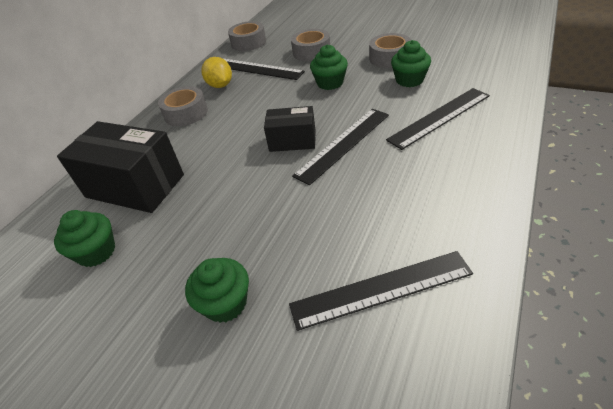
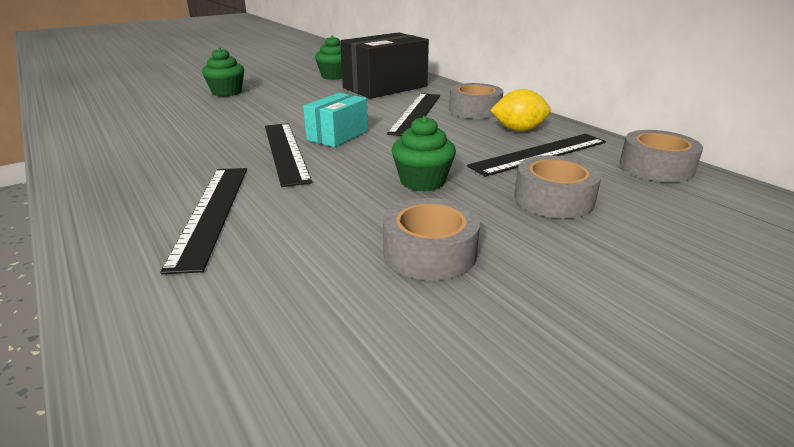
camera: 115 degrees right, 15 degrees down
(292, 141) = (337, 135): black box -> turquoise box
(381, 289) = (137, 121): black ruler -> black ruler (416, 113)
(409, 80) = (328, 235): green cupcake -> none

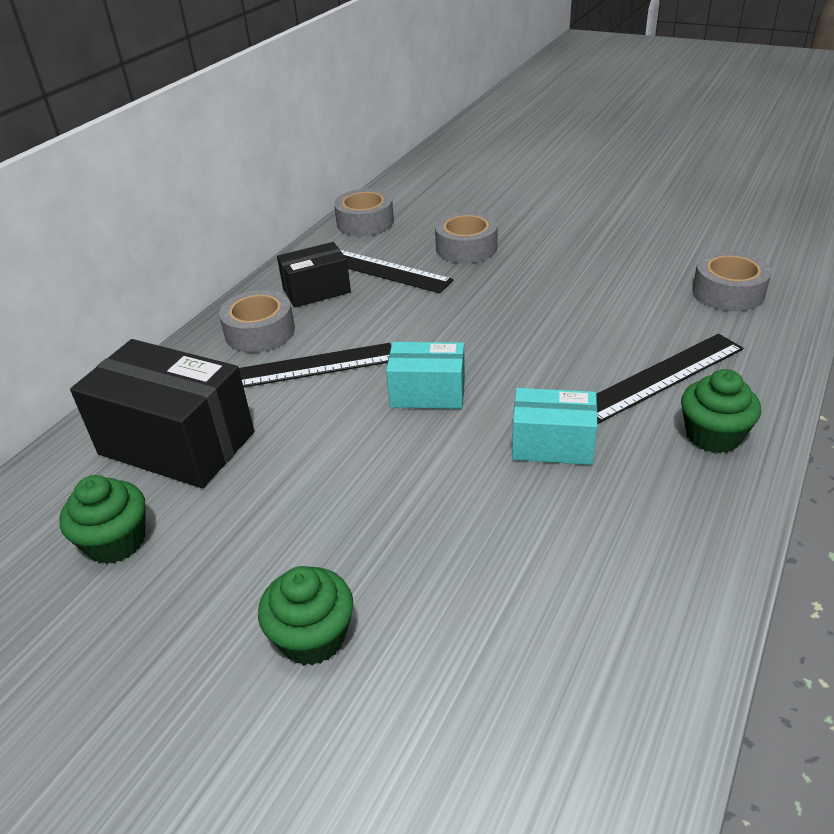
camera: 115 degrees left, 10 degrees up
(229, 153) = (552, 445): none -> turquoise box
(285, 151) = (507, 406): black ruler -> none
(422, 181) = (492, 303): green cupcake -> green cupcake (713, 435)
(429, 252) = (591, 270): grey tape -> grey tape (728, 292)
(518, 130) = (316, 291): yellow lemon -> black box

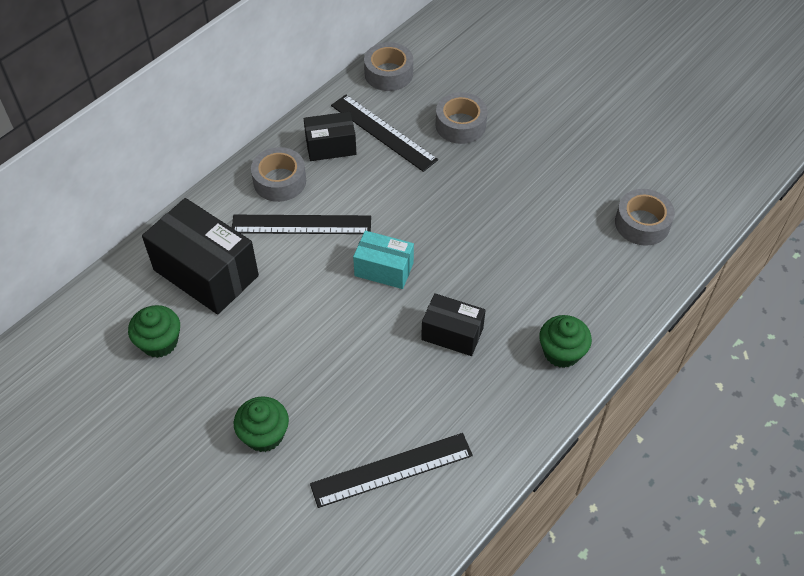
camera: 10 degrees right, 15 degrees up
(552, 445) = (452, 334): turquoise box -> black box
(661, 377) = (552, 294): black ruler -> black ruler (392, 470)

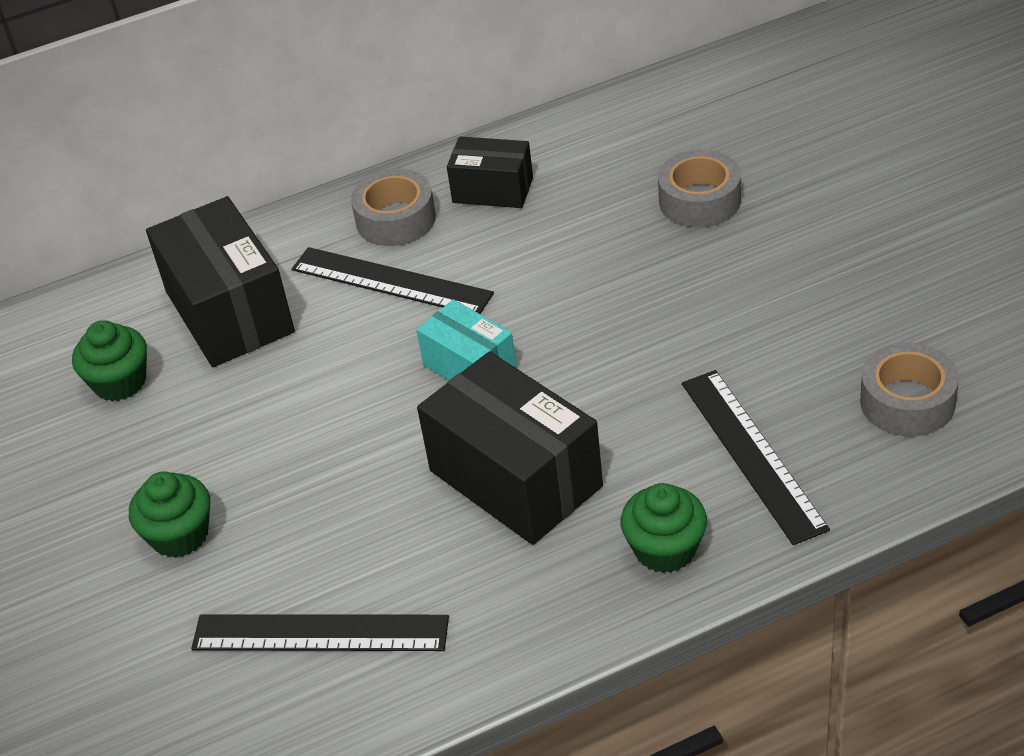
camera: 30 degrees right, 10 degrees down
(383, 132) = (579, 187): black ruler -> black ruler (752, 454)
(388, 73) = (634, 111): grey tape -> none
(452, 334) = (515, 478): black box -> black box, size x1.74

